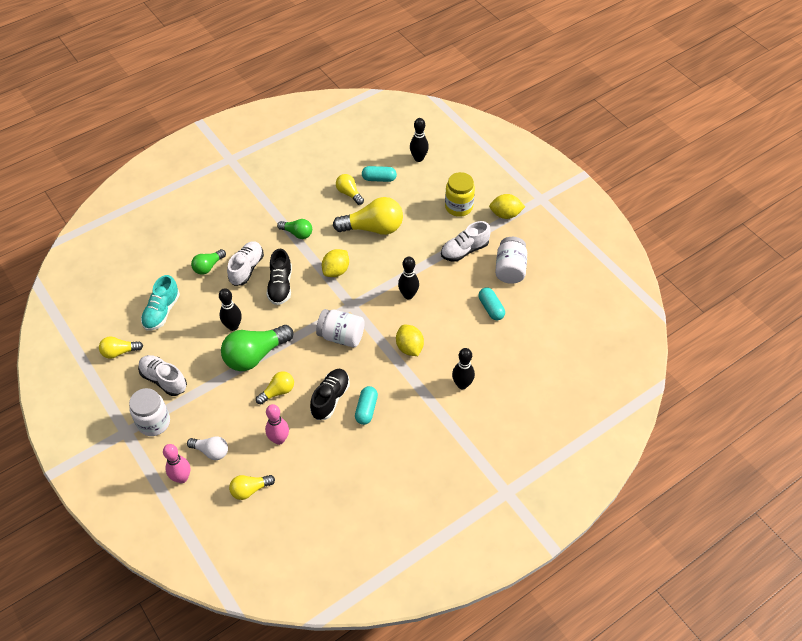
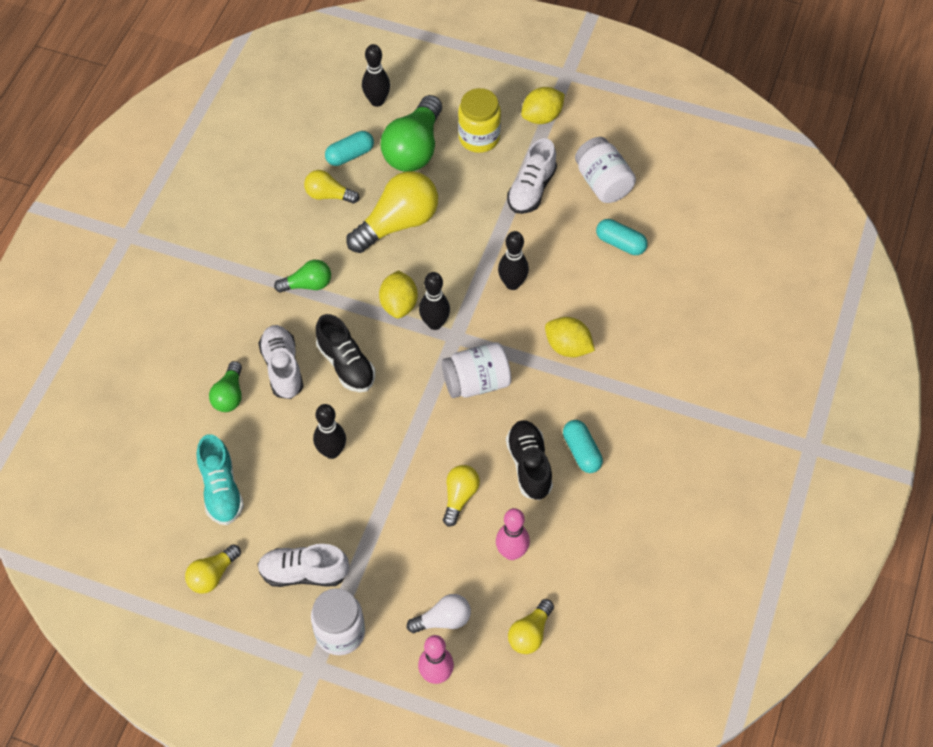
camera: 35 degrees left, 5 degrees up
(255, 355) = (392, 470): green light bulb -> green light bulb (414, 148)
(462, 384) = (663, 354): black bowling pin -> black bowling pin (435, 323)

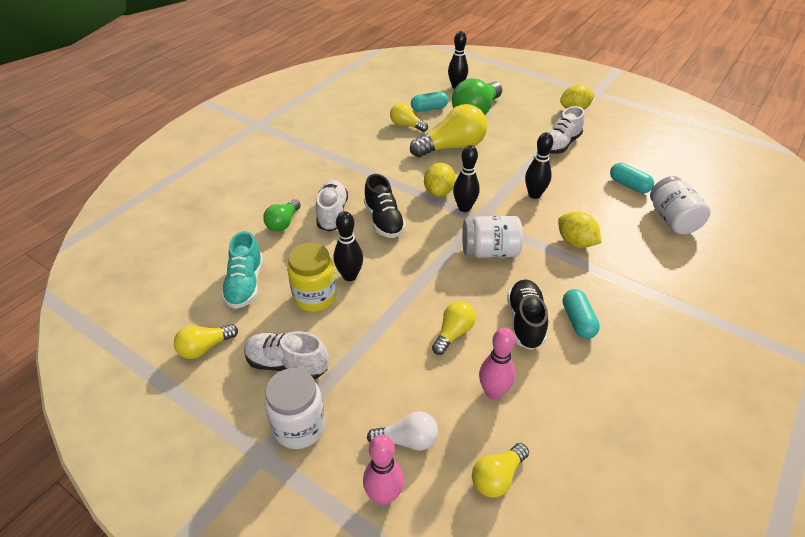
camera: 15 degrees right, 15 degrees down
(307, 284) = (372, 169): green light bulb -> none
(479, 138) = (525, 113): yellow jar -> yellow jar (315, 297)
(603, 183) = (617, 149): white jar -> white jar (672, 219)

